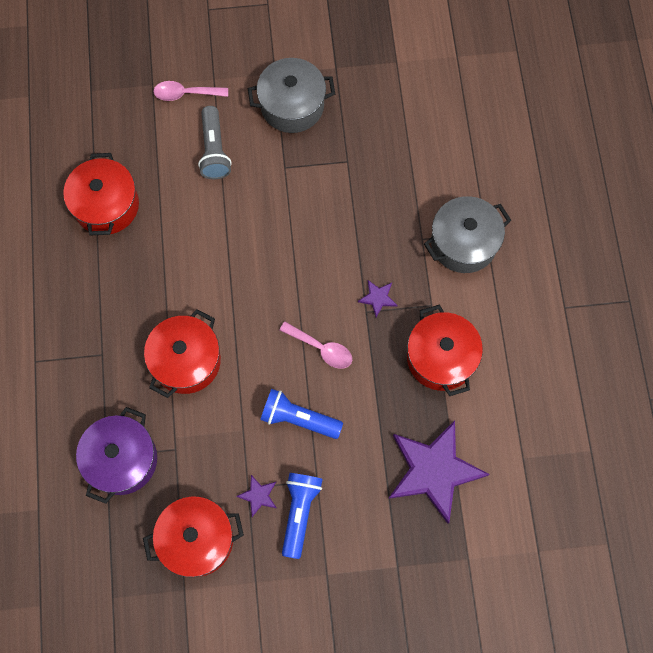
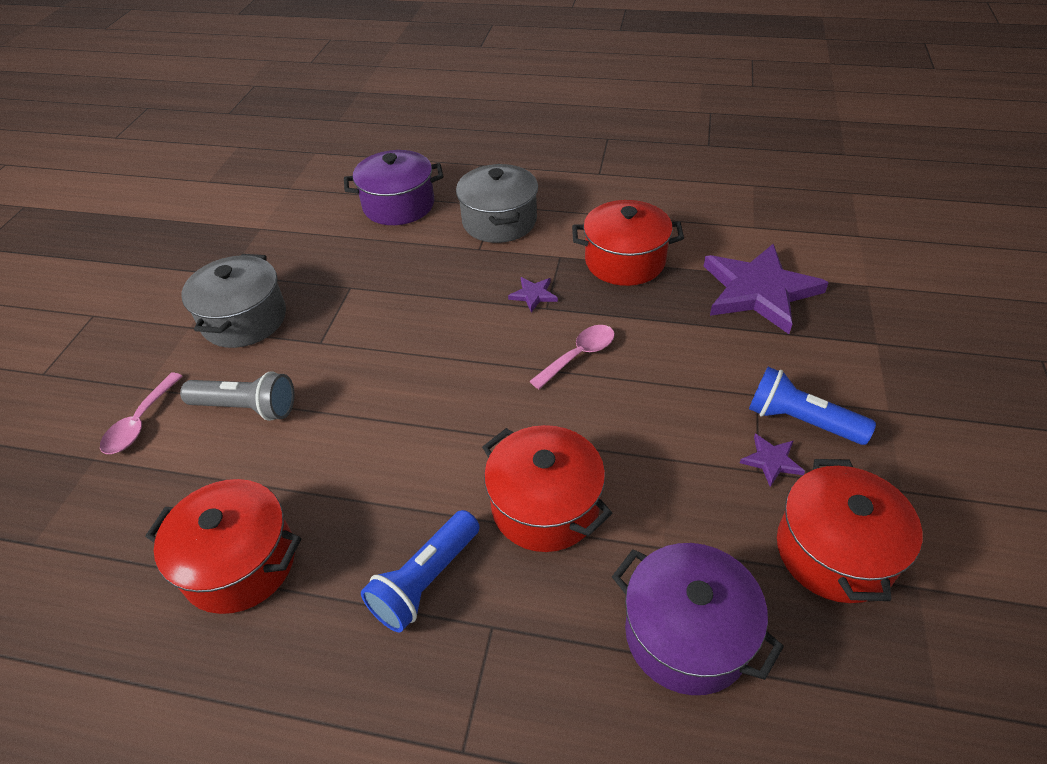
camera: 70 degrees left, 25 degrees down
(298, 418) = (668, 396): blue flashlight -> blue flashlight (425, 580)
(460, 154) = (398, 205): none -> purple pot

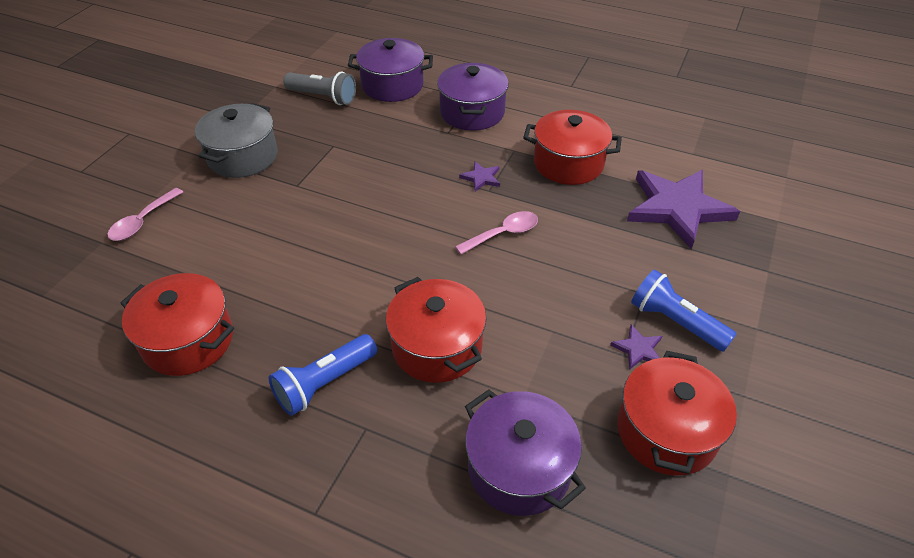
camera: 10 degrees right, 0 degrees up
(247, 408) = (225, 225): grey flashlight -> grey flashlight (323, 97)
(499, 221) = (472, 112): grey pot -> purple pot

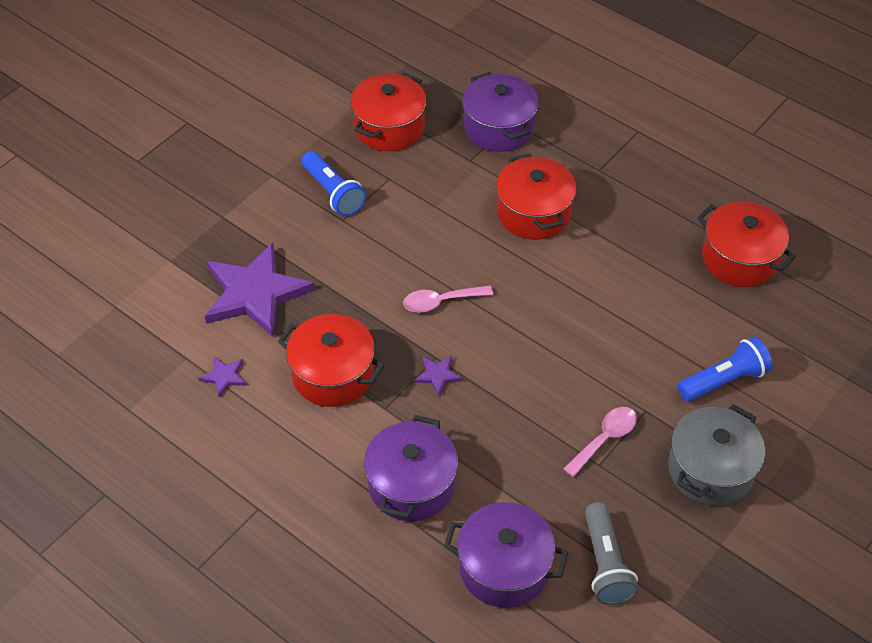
camera: 165 degrees left, 5 degrees up
(143, 221) = (810, 395): pink spoon -> pink spoon (604, 439)
(323, 97) = (605, 564): grey flashlight -> grey flashlight turned 135 degrees counterclockwise
(324, 383) = (626, 204): blue flashlight -> blue flashlight (724, 380)
(638, 349) = (376, 180): purple star -> purple star (224, 376)

